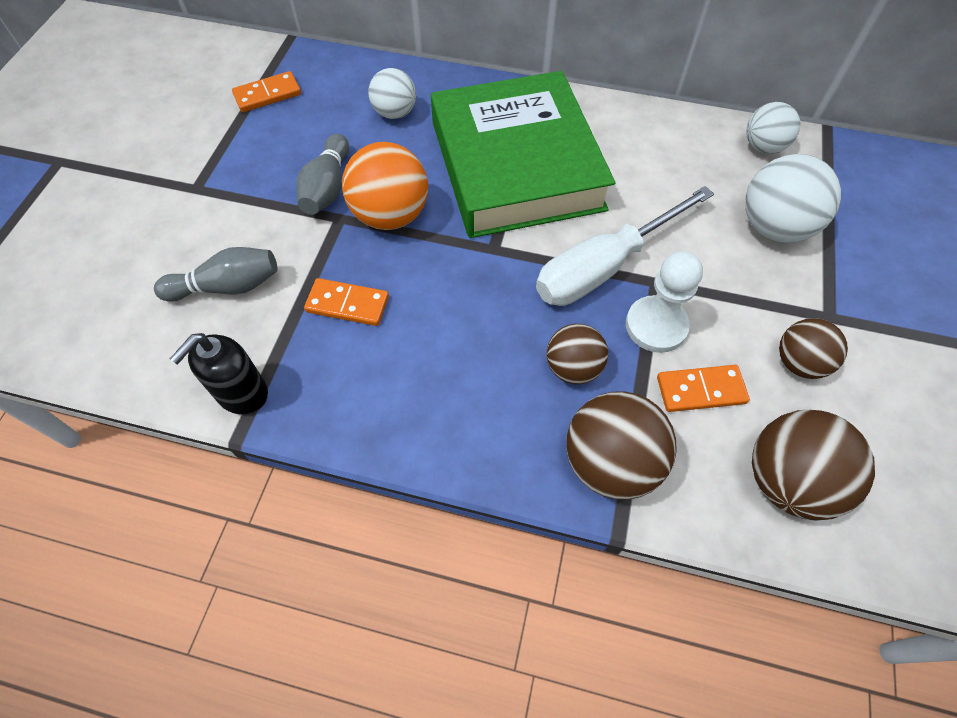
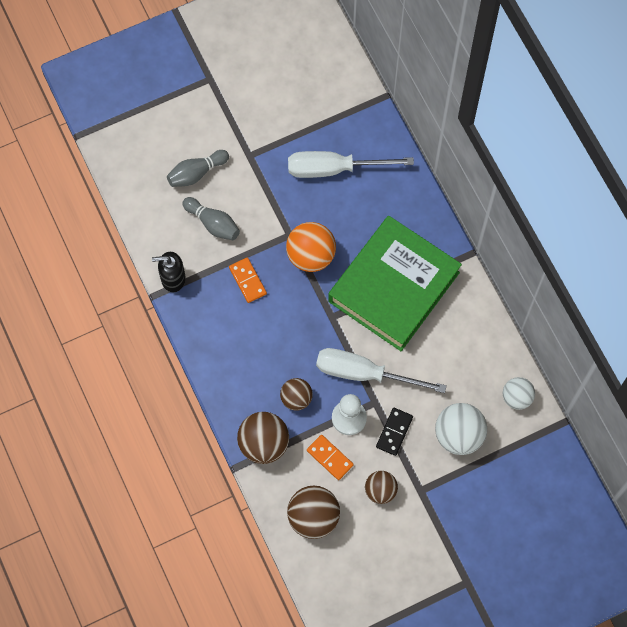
camera: 50 degrees right, 10 degrees up
(267, 95) = (334, 127): orange domino -> none
(313, 125) = (334, 169): none -> white screwdriver
(327, 187) = (301, 213): grey bowling pin -> grey bowling pin (196, 173)
(395, 113) = (377, 199): white ball -> none
(718, 289) = (394, 432): none -> black domino

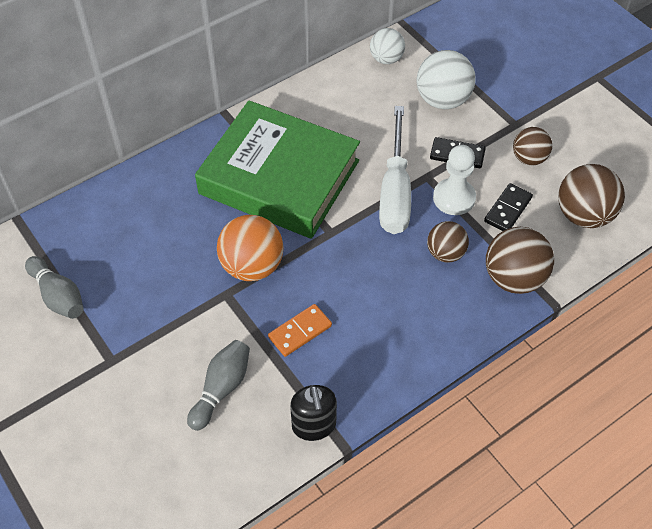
camera: 100 degrees left, 15 degrees down
(196, 173) = (144, 425): grey bowling pin -> grey bowling pin (58, 296)
(329, 458) = (508, 209): orange domino -> black domino
(334, 169) = (125, 259): white screwdriver -> none

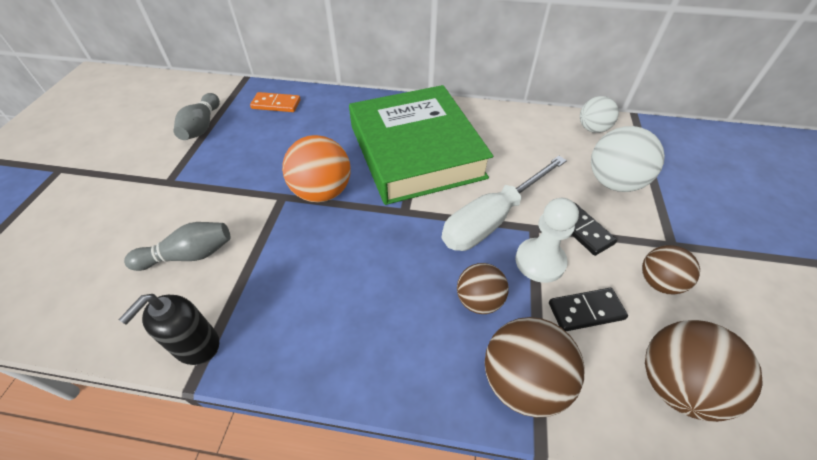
camera: 45 degrees right, 5 degrees down
(300, 331) = (289, 262): orange domino -> orange domino (276, 104)

